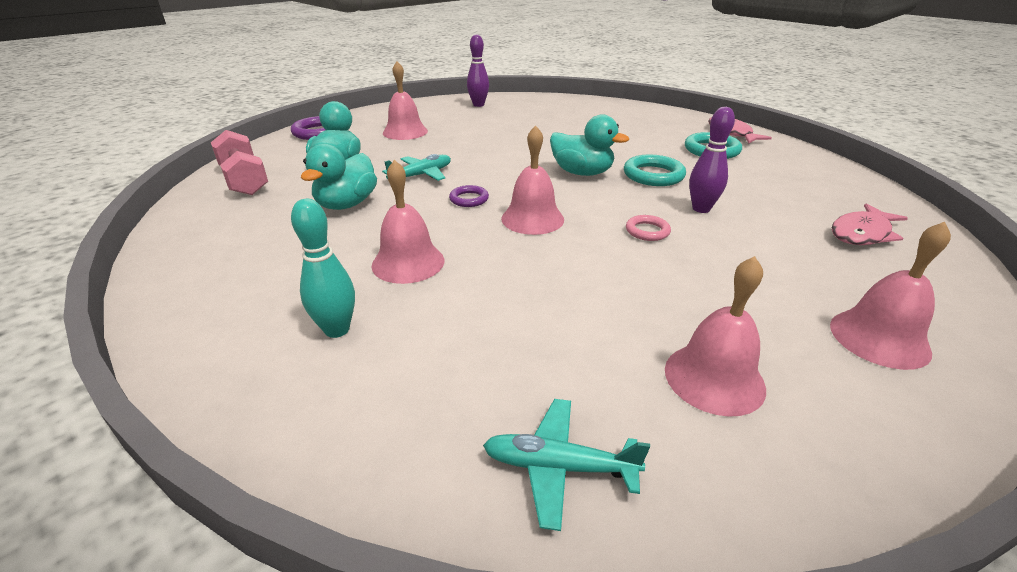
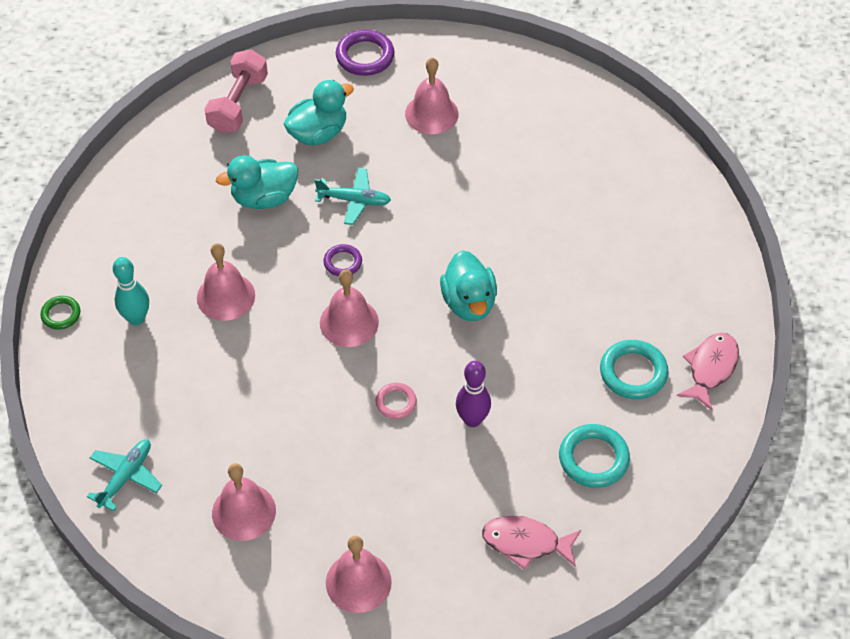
camera: 50 degrees right, 20 degrees up
(223, 390) = (61, 314): none -> green ring
(478, 105) = (569, 108): purple bowling pin -> none
(558, 467) = (126, 476): turquoise plane -> turquoise plane turned 60 degrees clockwise
(653, 175) = (515, 356): turquoise ring -> turquoise ring (593, 458)

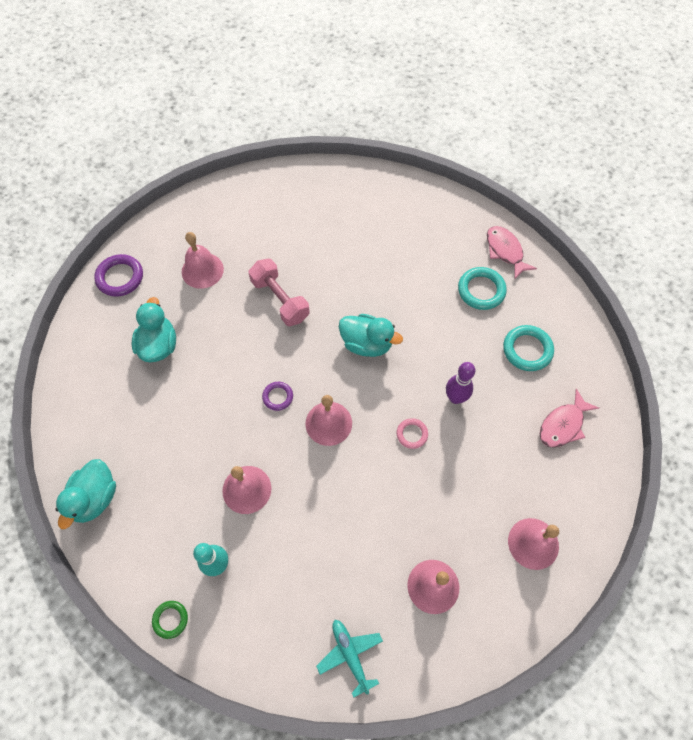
camera: 55 degrees left, 10 degrees up
(238, 104) = (87, 379): pink dumbbell -> pink dumbbell (280, 300)
(264, 198) = (183, 413): turquoise duck -> turquoise duck (95, 498)
(354, 200) = (233, 358): turquoise plane -> none

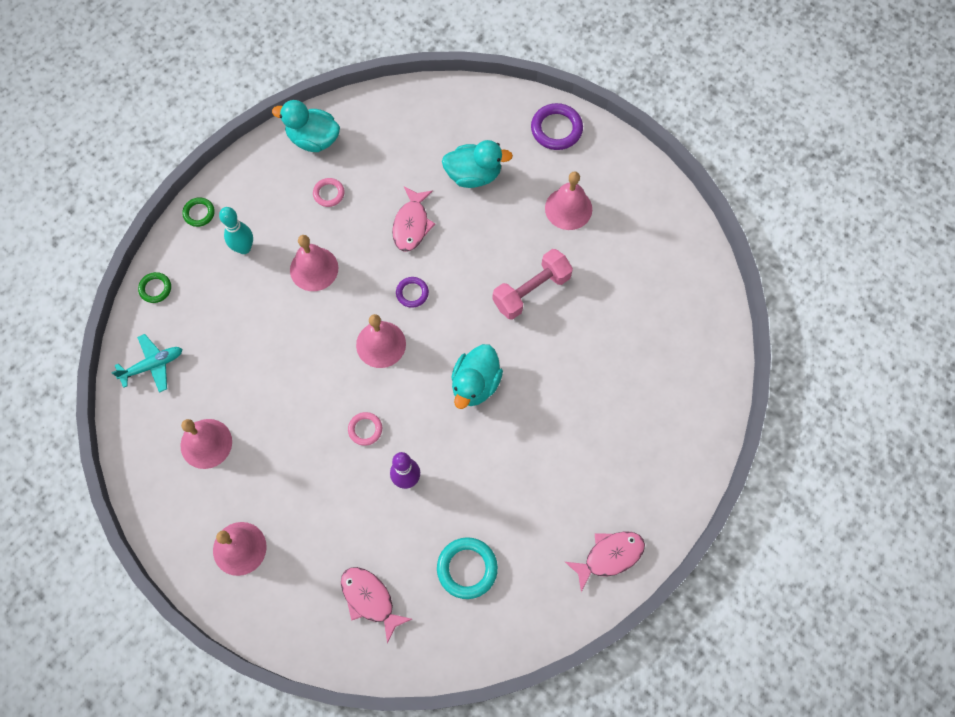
camera: 90 degrees right, 5 degrees up
(162, 479) = (329, 193): none -> pink ring
(206, 399) = (411, 224): none -> pink fish
(260, 662) = (155, 288): none -> green ring
(481, 290) = (549, 520): turquoise ring -> none

